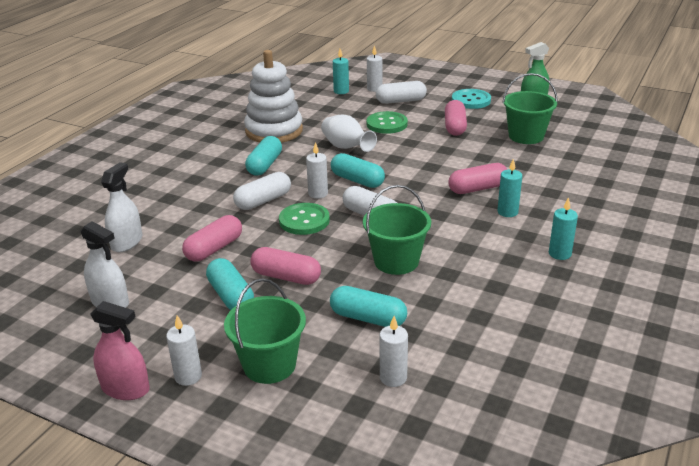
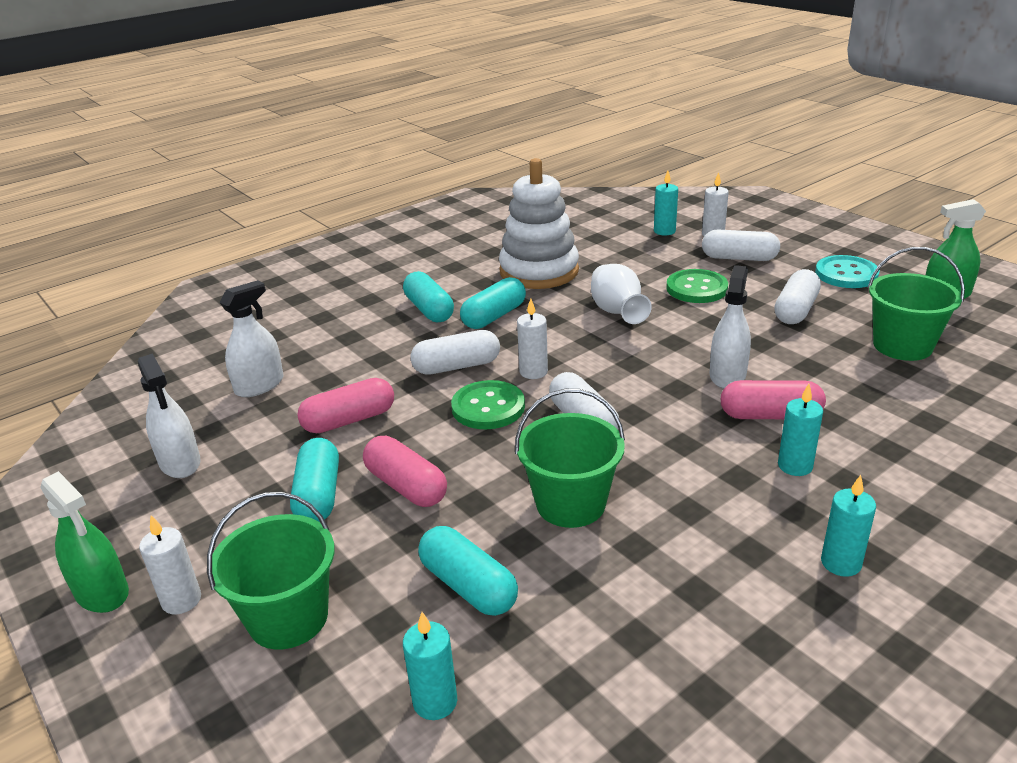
camera: 25 degrees right, 0 degrees up
(125, 388) = (102, 592): pink spray bottle -> green spray bottle
(357, 180) = (600, 363): turquoise capsule -> turquoise capsule (429, 310)
(393, 378) = (435, 702): white candle -> turquoise candle
(439, 171) = (727, 375): none -> white spray bottle
(455, 127) = (796, 310): pink capsule -> white capsule

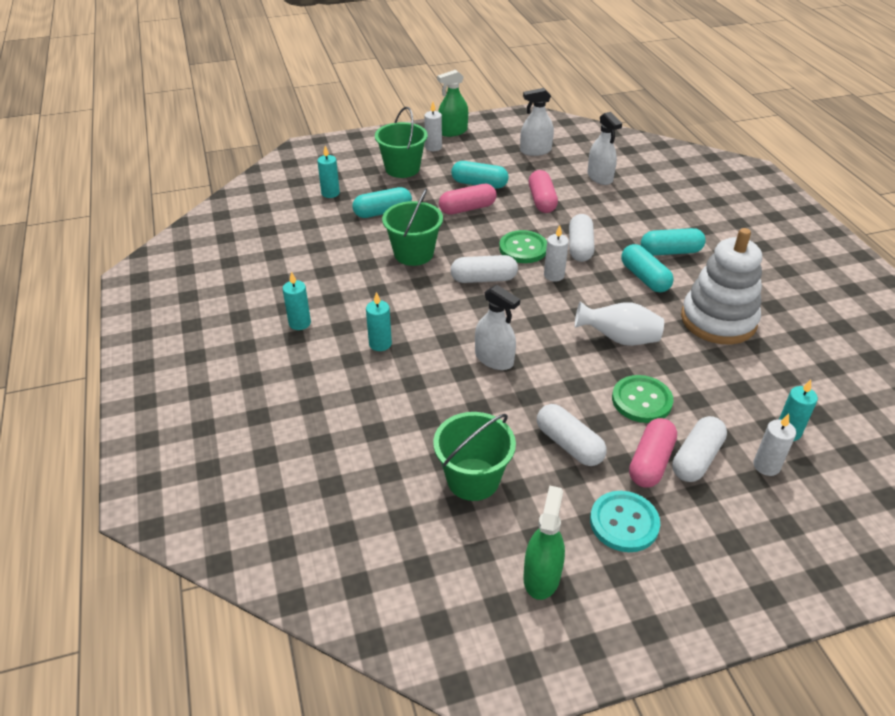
camera: 110 degrees right, 10 degrees up
(770, 415) = (435, 357): pink capsule -> pink capsule (650, 462)

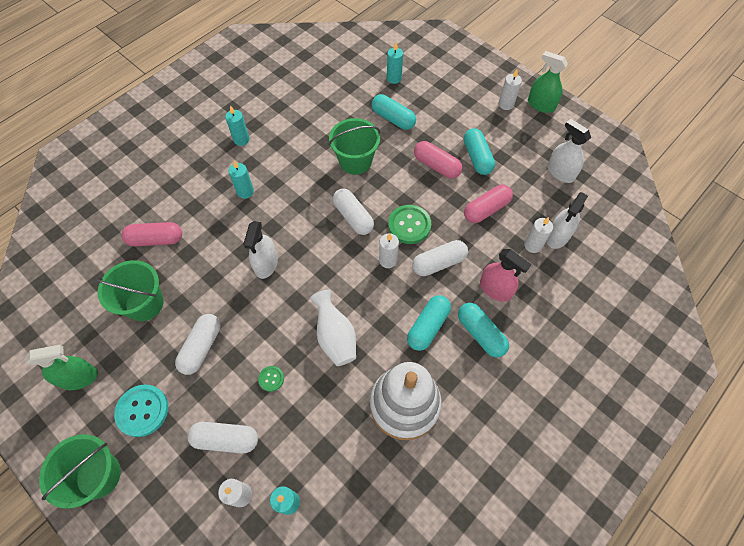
camera: 60 degrees right, 20 degrees up
(402, 168) = (459, 101): green bucket -> green bucket (98, 475)
(599, 192) = (532, 245): none -> white candle
(630, 227) = (495, 289): none -> pink spray bottle
(641, 400) = (271, 379): green button -> green button, size x0.52
(650, 462) = (208, 408): pink capsule -> pink capsule (156, 239)

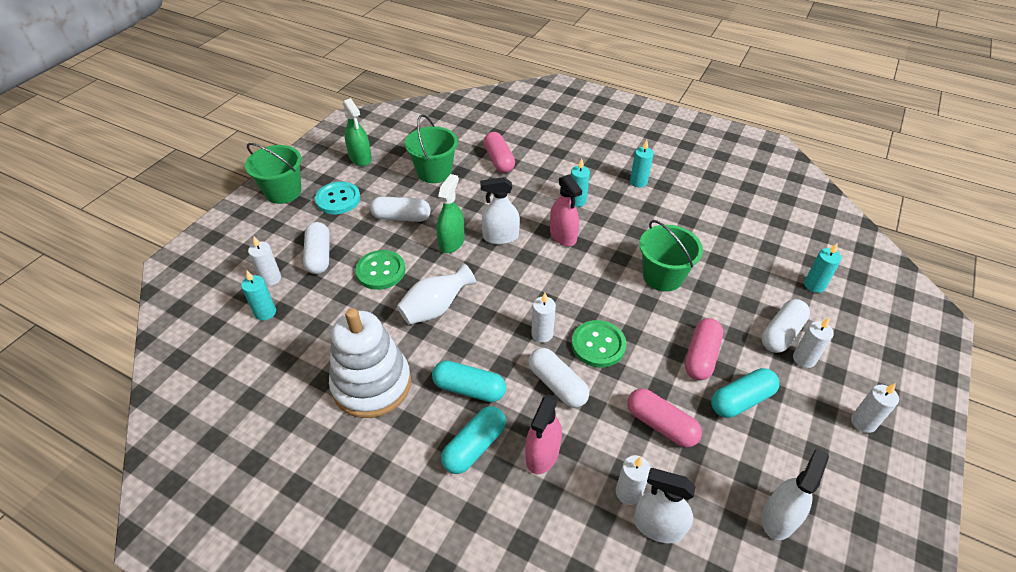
camera: 75 degrees right, 15 degrees down
(271, 379) = (380, 271): green button -> green button, size x1.94
(284, 215) = (563, 235): none -> pink spray bottle
(353, 217) = (585, 291): white capsule -> white capsule (781, 333)
(393, 118) = (748, 298): turquoise capsule -> none
(453, 111) = (804, 359): none -> white candle
(541, 105) = (897, 472): green spray bottle -> green spray bottle (451, 242)

